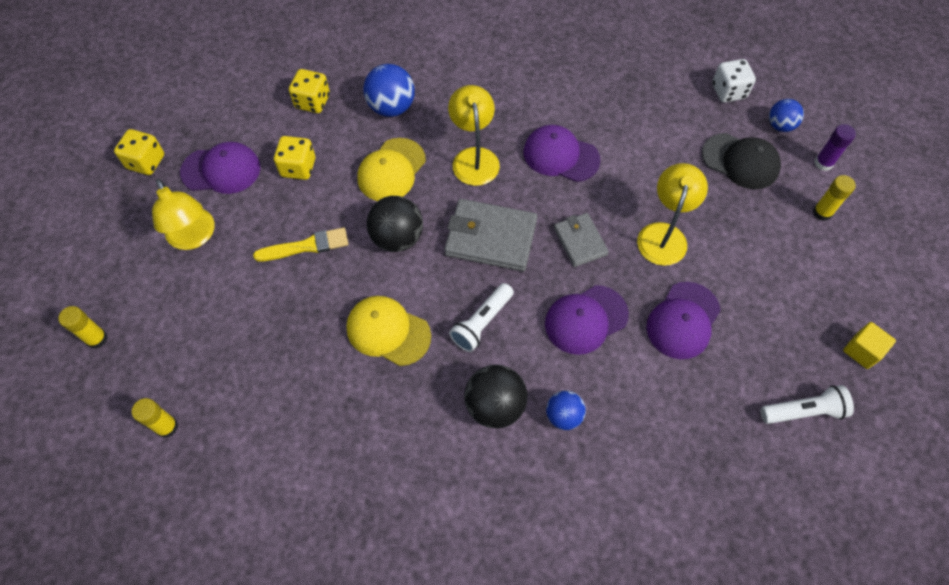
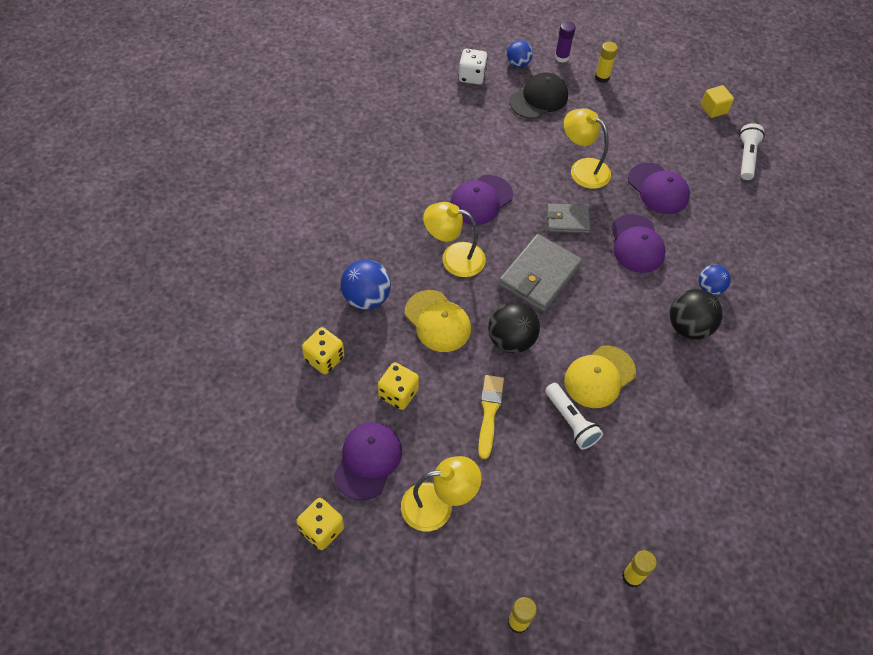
camera: 70 degrees left, 5 degrees down
(482, 322) = (615, 310): white flashlight -> white flashlight (571, 421)

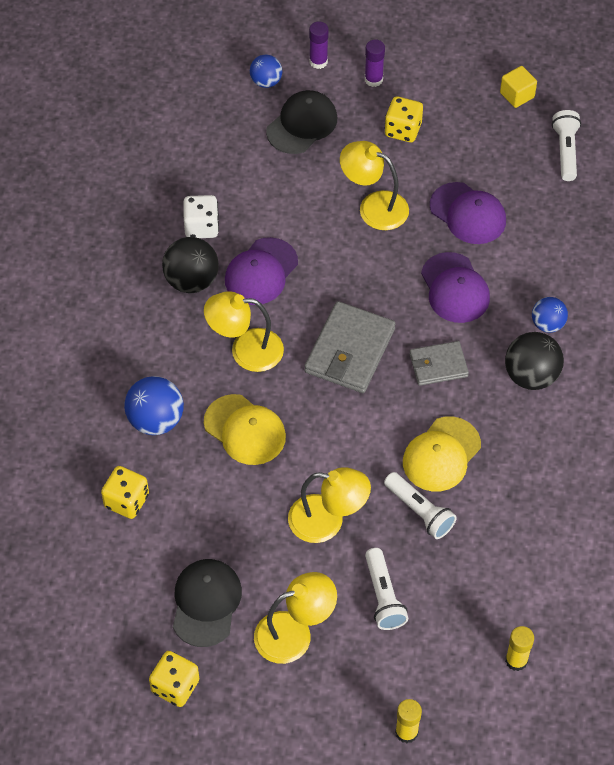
camera: 10 degrees left, 0 degrees up
(368, 461) = (206, 603): purple cap -> black cap
(398, 393) = (220, 522): yellow dice -> yellow dice (403, 130)
(472, 76) = (212, 111): white dice -> white dice (201, 227)
(489, 412) = (327, 521): yellow brush -> yellow lamp
(511, 340) = (334, 434): black ball -> black ball (191, 281)
(523, 489) = (383, 596): none -> white flashlight
(567, 220) = (368, 276): grey wallet -> grey wallet (438, 365)
(602, 77) = (373, 79): yellow glue stick -> purple glue stick

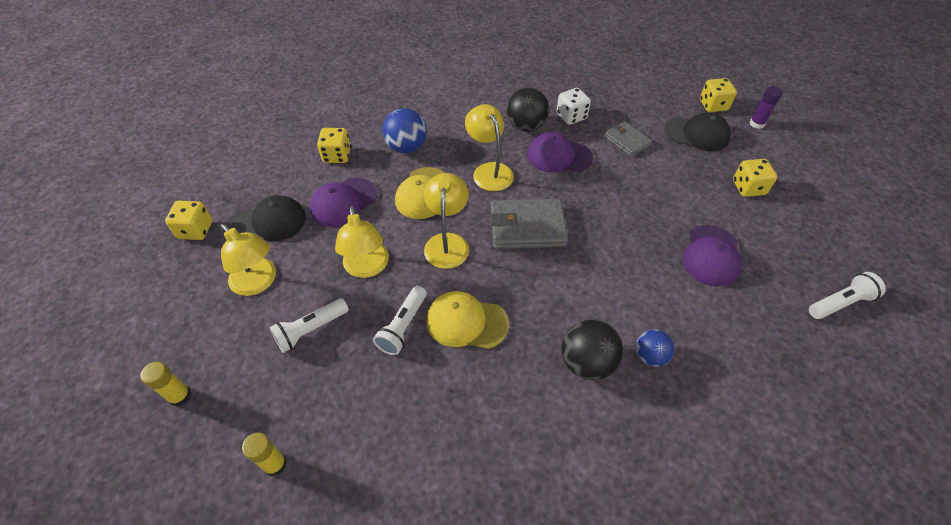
camera: 65 degrees right, 5 degrees down
(266, 82) = (713, 105): blue ball -> yellow dice
(373, 79) = (774, 156): purple glue stick -> none
(374, 206) = (665, 196): yellow lamp -> yellow lamp (447, 242)
(438, 365) = (551, 288): grey wallet -> grey wallet (626, 141)
(455, 288) = (633, 273): purple cap -> purple cap (343, 202)
(517, 95) = (857, 247): yellow cube -> none

